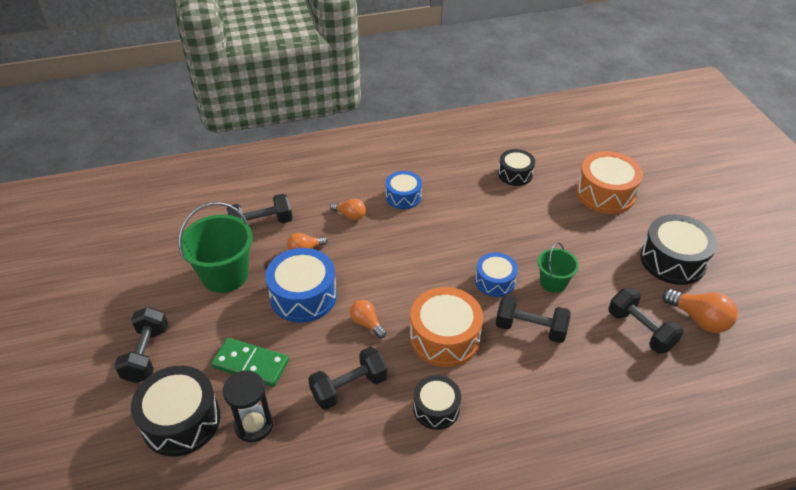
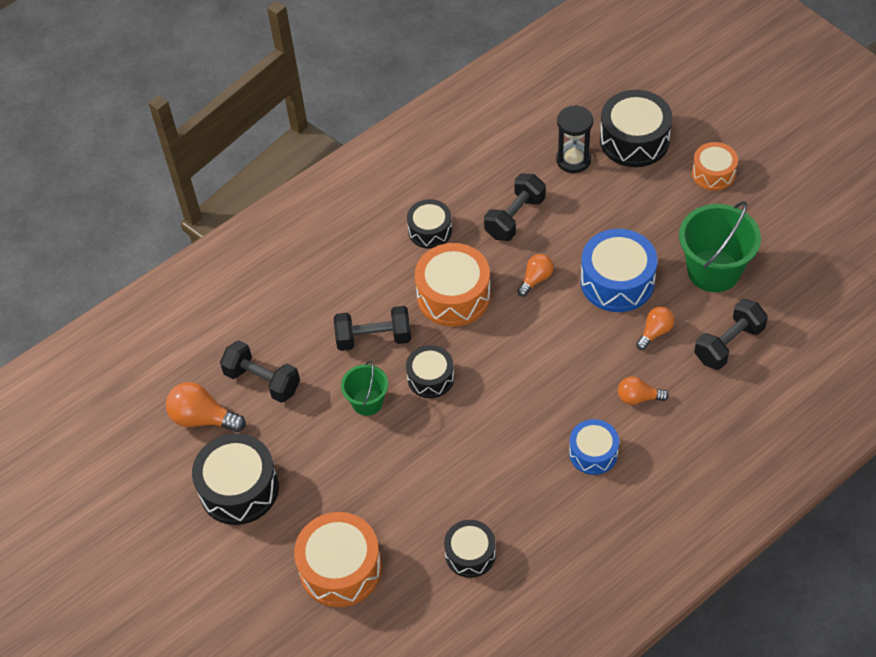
camera: 160 degrees right, 10 degrees up
(146, 354) = (713, 173): black dumbbell -> orange drum
(251, 364) = (615, 202): green domino -> none
(367, 323) = (536, 279): orange light bulb -> orange light bulb turned 75 degrees counterclockwise
(495, 281) = (430, 378): blue drum -> black drum

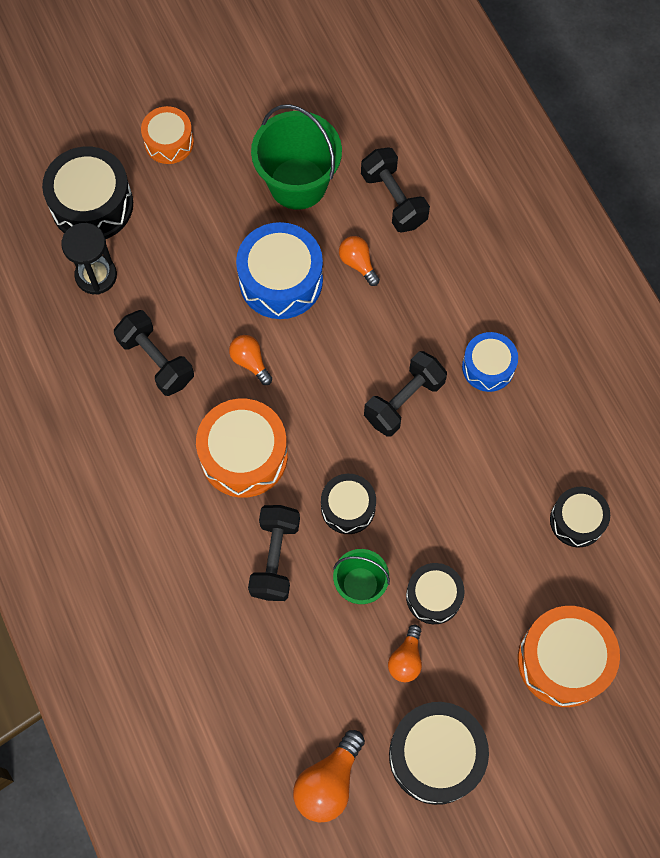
camera: 80 degrees left, 15 degrees up
(262, 381) = (296, 700): black dumbbell -> black dumbbell (404, 401)
(430, 231) = (142, 458): black drum -> black drum (433, 596)
(638, 398) = (434, 304): orange light bulb -> orange light bulb (406, 659)

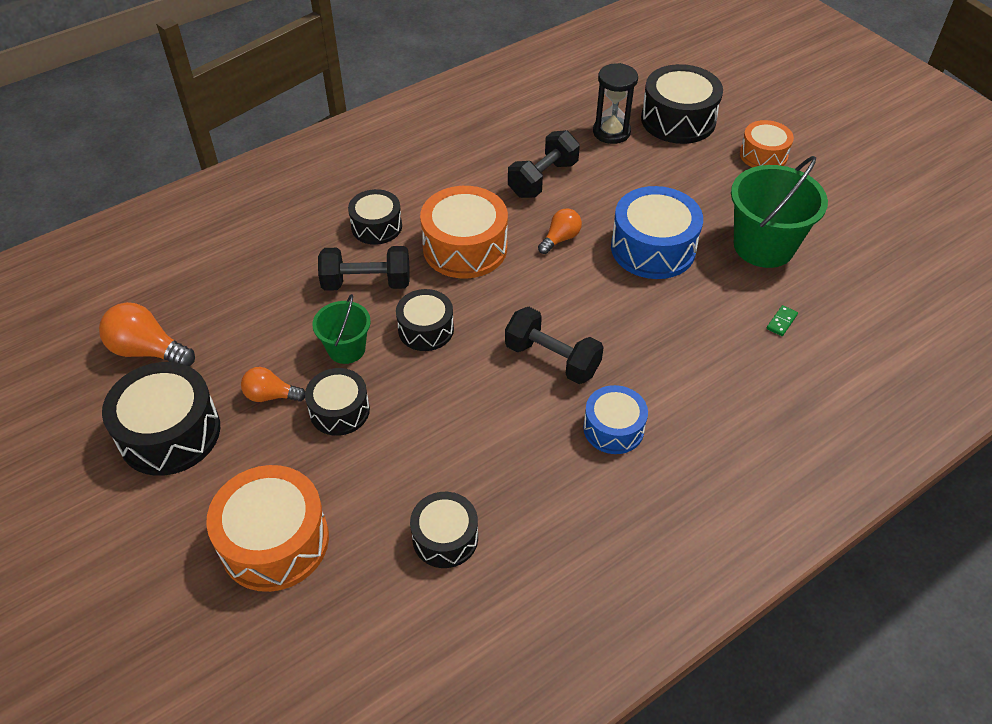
camera: 80 degrees right, 20 degrees down
(193, 540) = (376, 226): none -> black drum
(358, 263) = (694, 303): orange light bulb -> none
(393, 199) = (781, 322): black dumbbell -> green domino

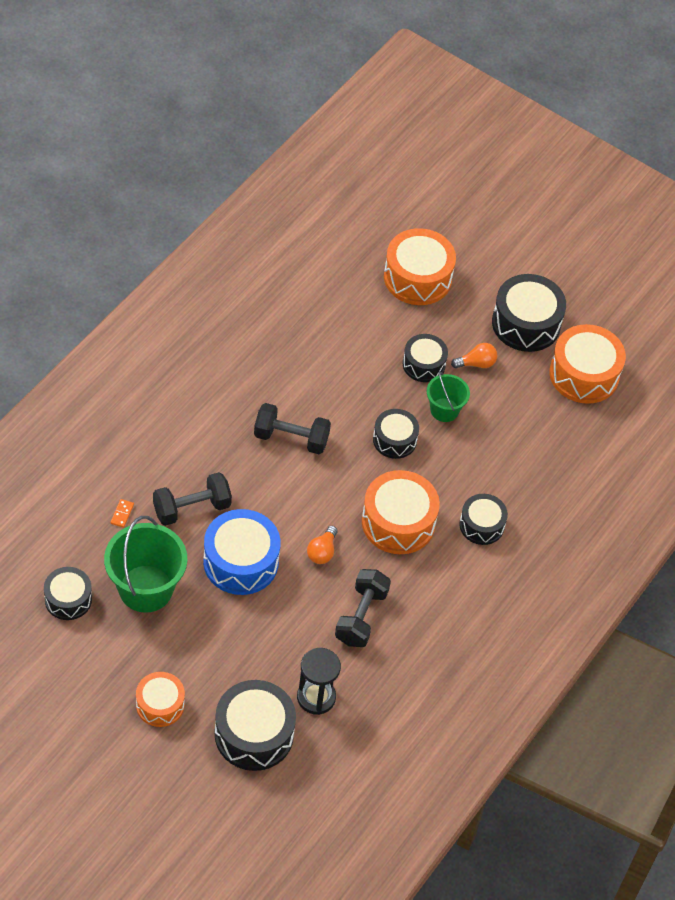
camera: 155 degrees right, 5 degrees up
(148, 351) = (584, 374): orange light bulb -> orange drum
(366, 283) = (460, 468): black dumbbell -> black dumbbell (192, 508)
(445, 538) = (316, 303): black drum -> black drum (68, 599)
(613, 428) = (231, 396): blue drum -> none
(781, 322) = (122, 514): green domino -> orange domino

